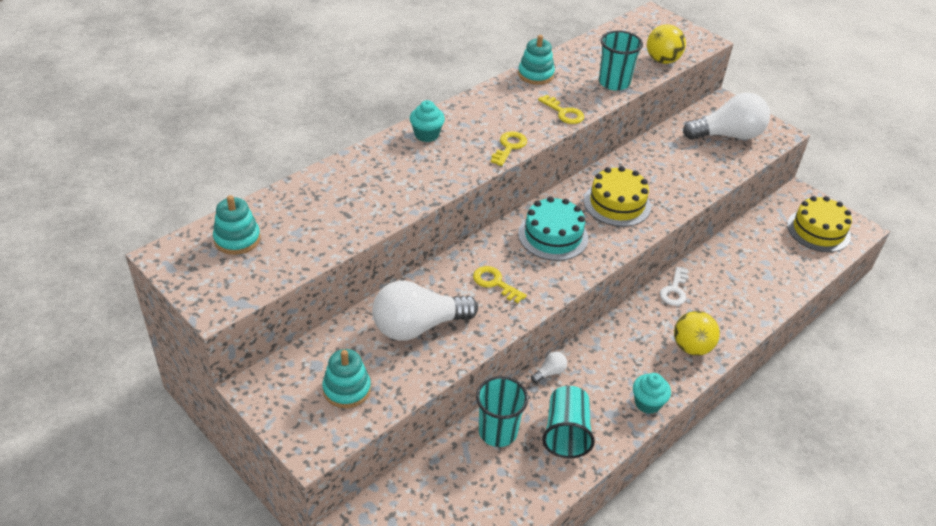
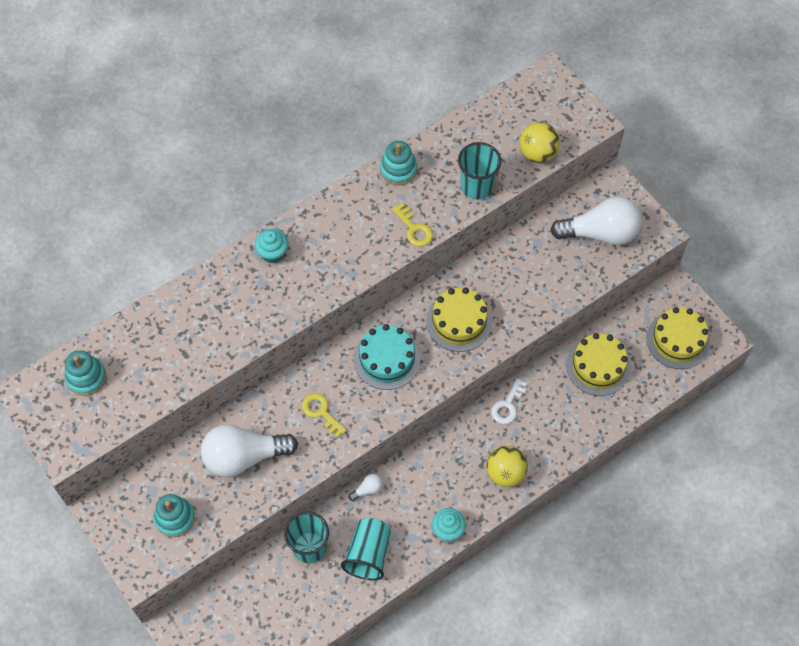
camera: 10 degrees right, 20 degrees up
(509, 147) = (350, 274): yellow key -> none
(751, 254) = (598, 366): none -> yellow cake

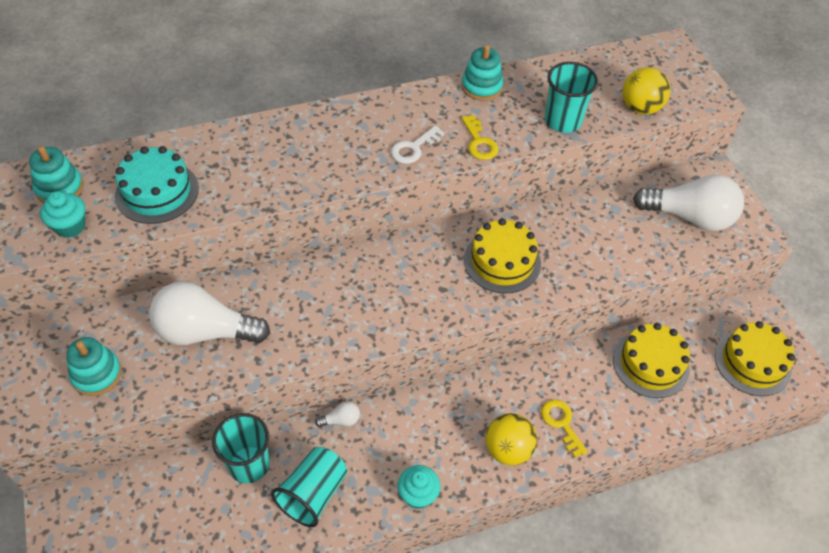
camera: 15 degrees right, 10 degrees down
(273, 253) = (316, 126): turquoise cupcake -> turquoise cupcake (70, 226)
(321, 412) = (312, 310): yellow key -> yellow key (561, 423)
(387, 359) = (407, 277): turquoise cake -> turquoise cake (157, 192)
(507, 405) = (533, 376): white key -> white key (413, 148)

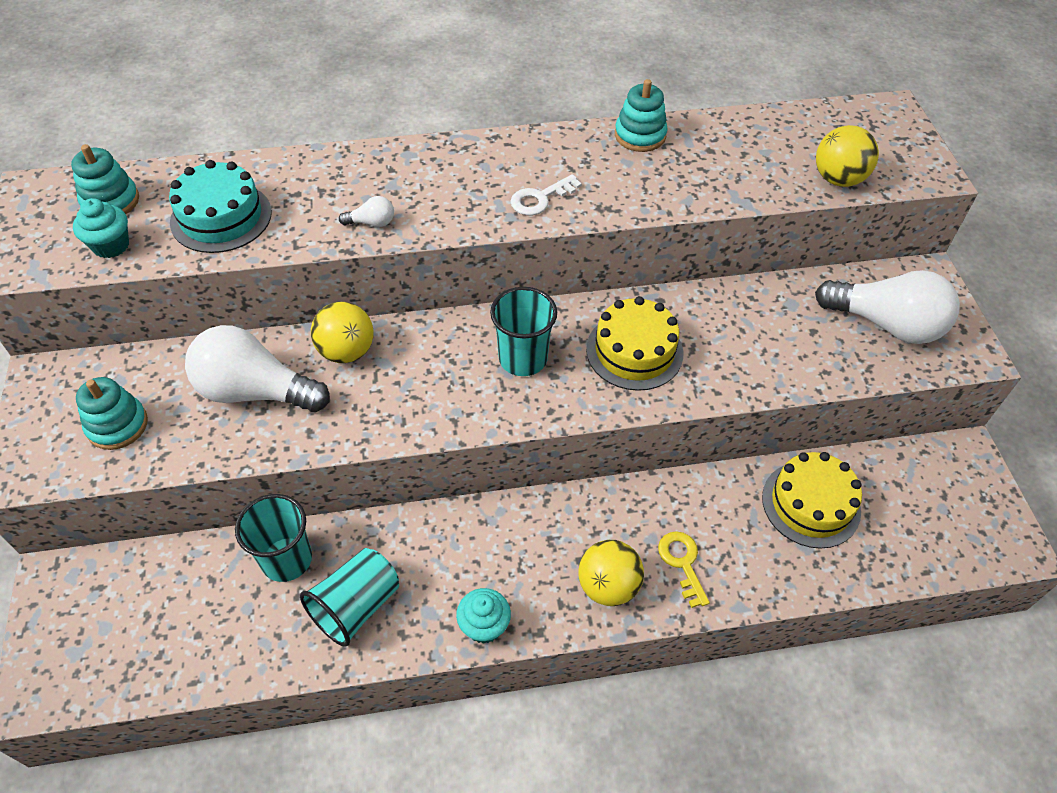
camera: 10 degrees right, 0 degrees up
(273, 289) = (346, 351): none -> yellow ball
(341, 420) = (408, 521): white light bulb -> white light bulb (372, 223)
(479, 142) = (623, 200): yellow key -> none
(562, 121) = (734, 185): turquoise cup -> turquoise cup (523, 358)
(752, 362) = (946, 519): yellow cake -> none

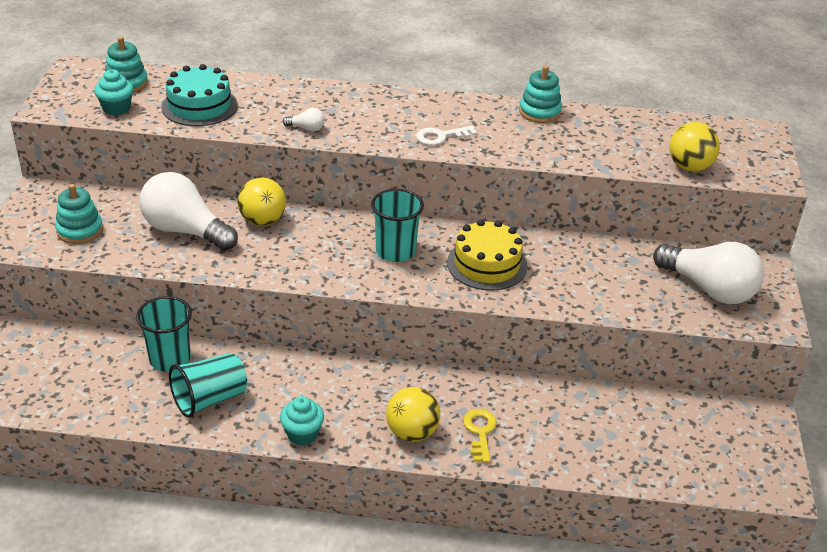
camera: 15 degrees right, 15 degrees down
(811, 504) = (608, 418): yellow cake -> none

